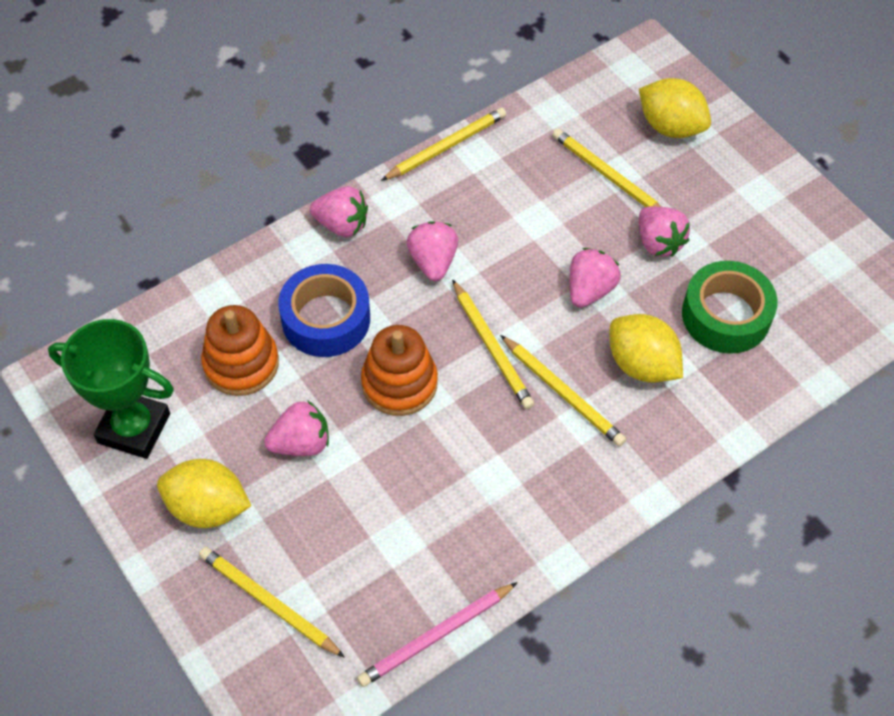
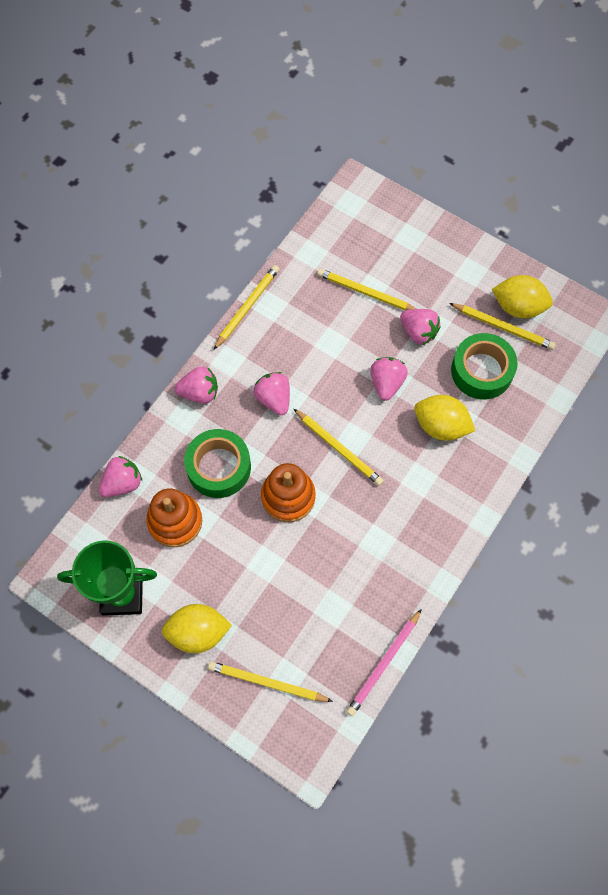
camera: 20 degrees left, 10 degrees up
(301, 443) = (240, 564): pink strawberry -> pink strawberry (122, 483)
(326, 319) = (218, 467): blue tape -> green tape
(563, 392) = (398, 464): yellow pencil -> yellow pencil (503, 327)
(670, 127) = (394, 240): yellow lemon -> yellow lemon (518, 307)

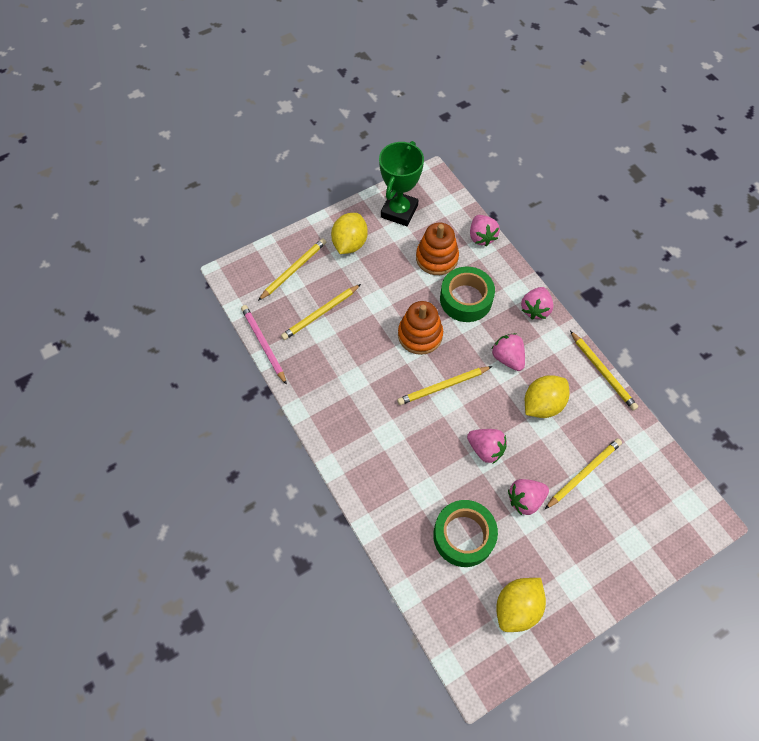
camera: 115 degrees right, 5 degrees down
(274, 399) = (507, 358): pink strawberry -> pink strawberry turned 120 degrees counterclockwise
(441, 426) = (426, 474): yellow lemon -> yellow lemon (542, 404)
(503, 327) = (500, 580): yellow pencil -> yellow pencil (321, 313)

